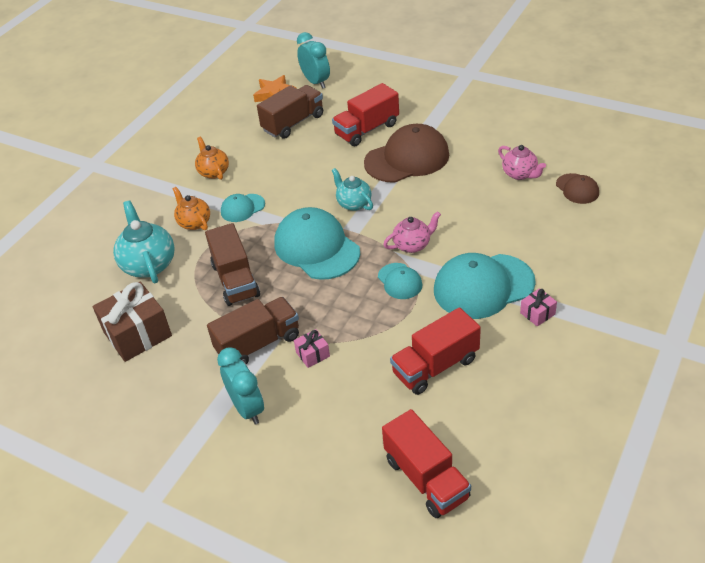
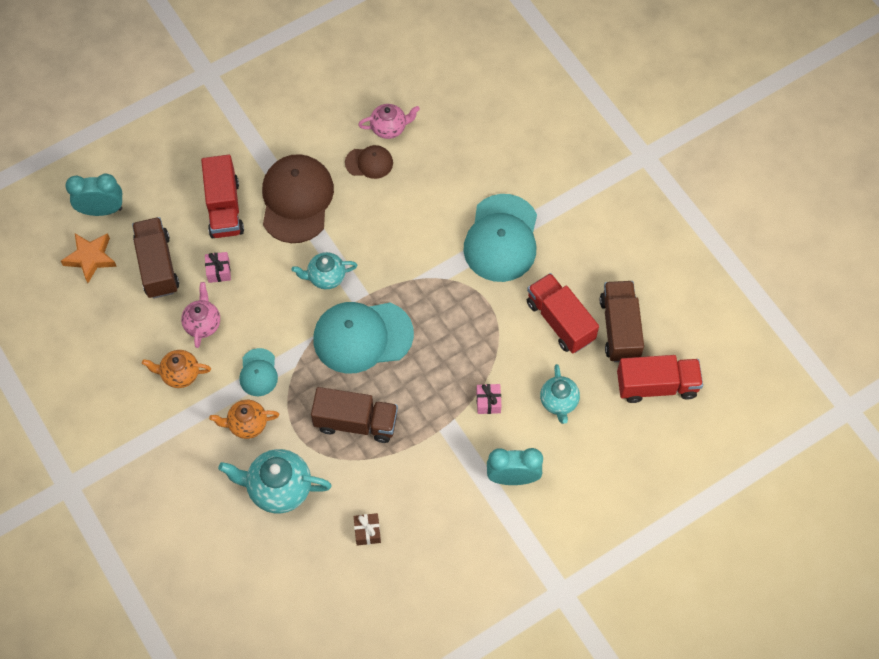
camera: 65 degrees left, 20 degrees up
(137, 334) = (367, 532): brown gift -> brown gift, size x0.47
(258, 344) = (448, 438): brown truck -> brown truck (620, 329)
(349, 405) = (559, 402): none -> turquoise teapot
(400, 281) = (452, 295): turquoise cap -> none
(412, 245) = (416, 261): pink teapot -> pink teapot (203, 323)
(435, 366) = (560, 321): red truck -> red truck turned 150 degrees clockwise
(537, 313) = (556, 220): pink gift -> pink gift (219, 271)
(577, 189) = (440, 100): brown cap -> brown cap (369, 163)

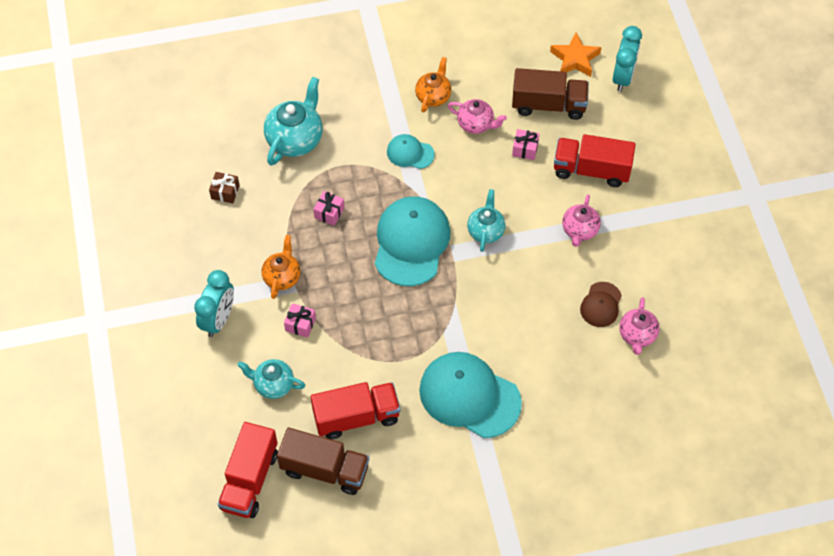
camera: 110 degrees right, 5 degrees down
(247, 424) = (364, 132): orange teapot -> orange teapot (282, 277)
(296, 200) = (579, 230): brown cap -> pink teapot
(356, 422) = (329, 213): brown truck -> pink gift

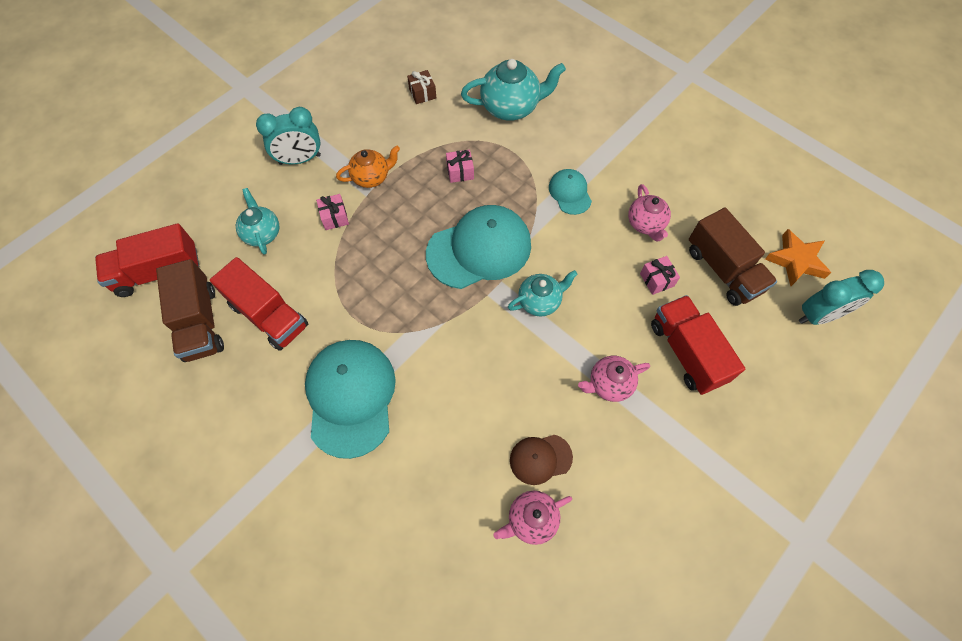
camera: 55 degrees right, 5 degrees up
(433, 96) = (643, 175): orange teapot -> none

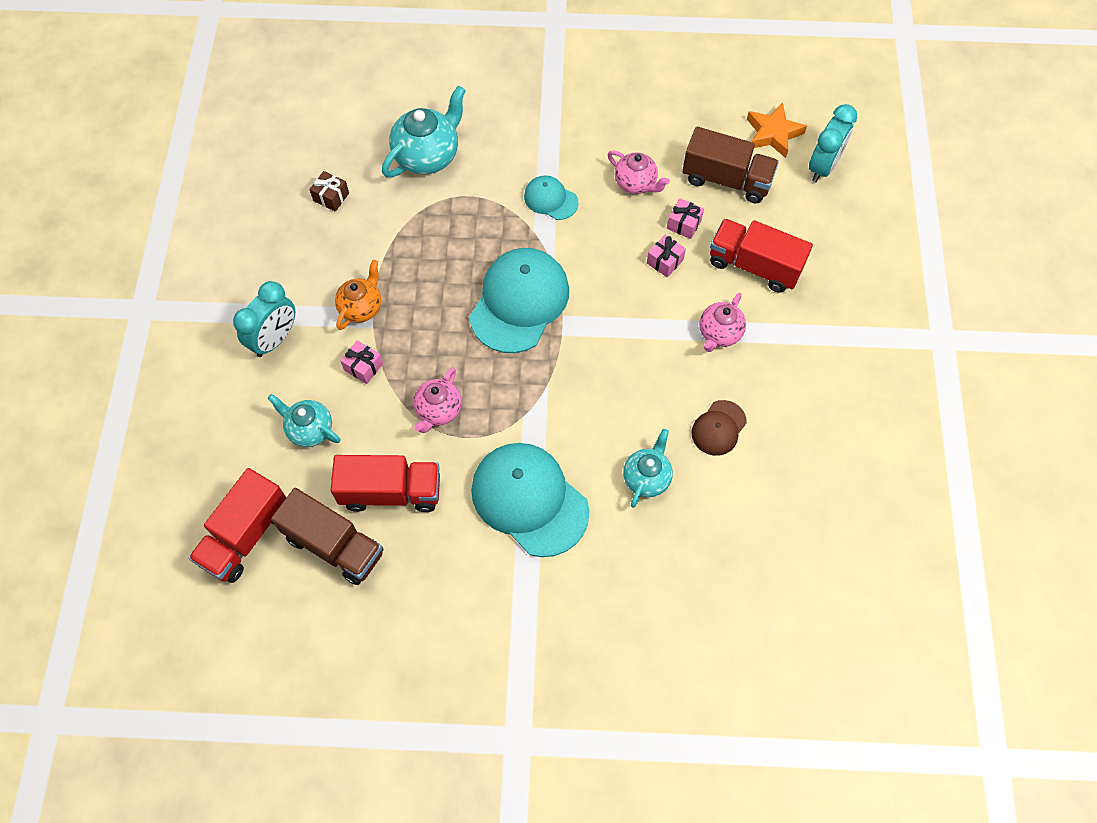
camera: 40 degrees left, 0 degrees up
(460, 172) = (438, 246): pink gift -> pink gift (665, 261)
(531, 520) = (751, 476): pink teapot -> pink teapot (438, 410)
(540, 301) = (609, 308): turquoise teapot -> turquoise teapot (646, 477)

